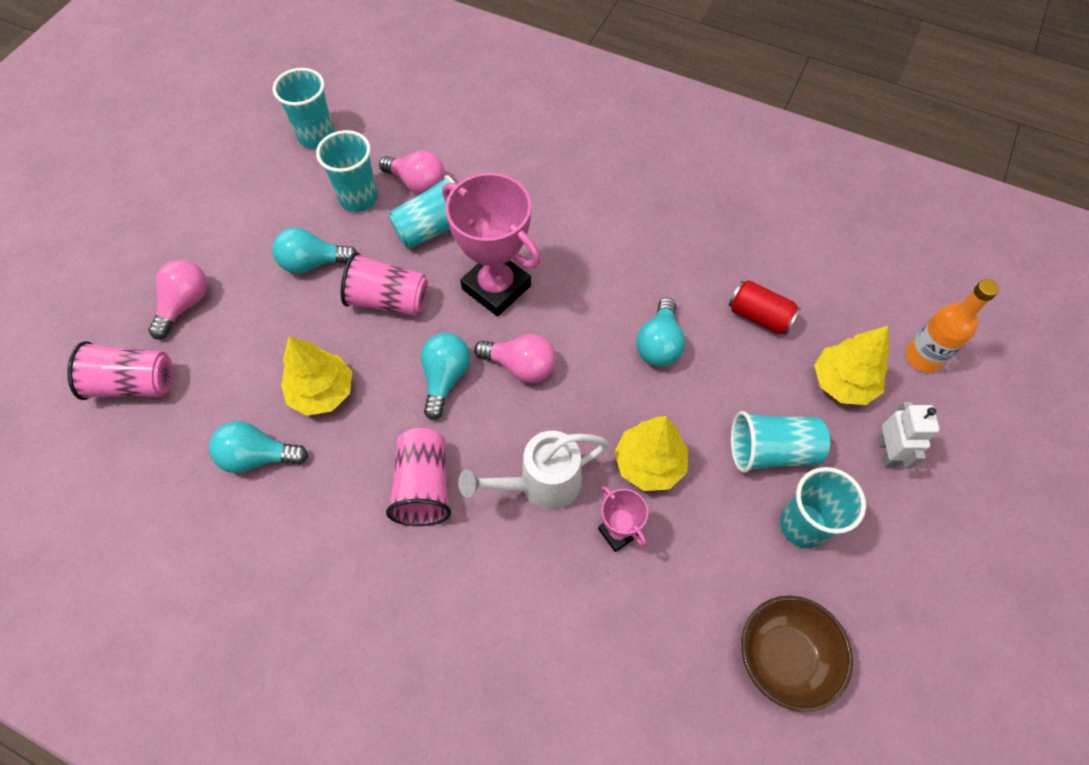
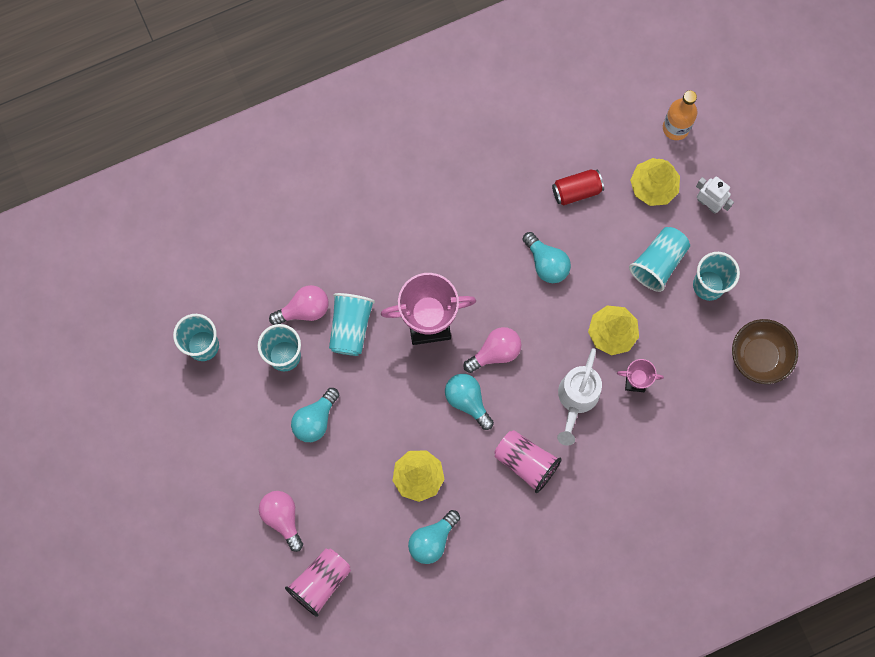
camera: 50 degrees left, 15 degrees up
(389, 300) = (384, 393): pink cup -> none

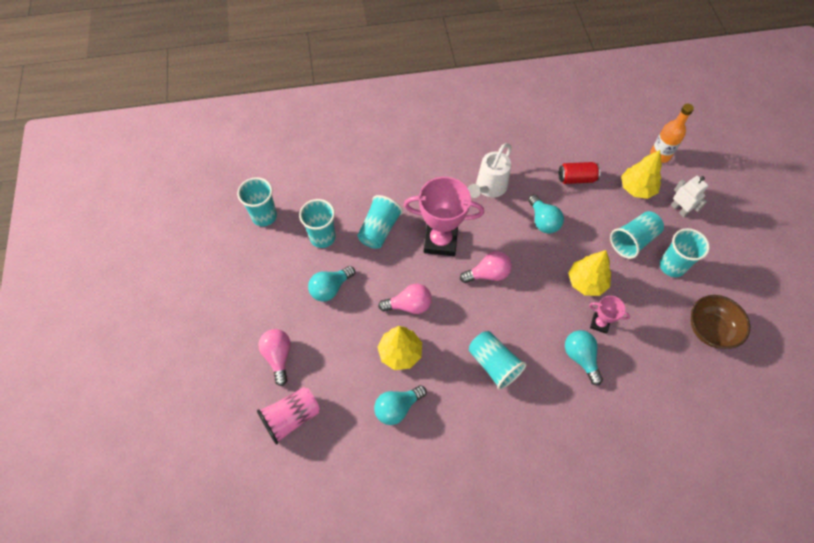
camera: 15 degrees right, 15 degrees down
(304, 309) = (348, 210): pink light bulb -> pink light bulb (409, 305)
(467, 400) = (456, 304): turquoise light bulb -> turquoise light bulb (580, 357)
(526, 462) = (493, 364): pink cup -> turquoise cup
(576, 399) = (547, 325): white watering can -> white watering can (489, 188)

